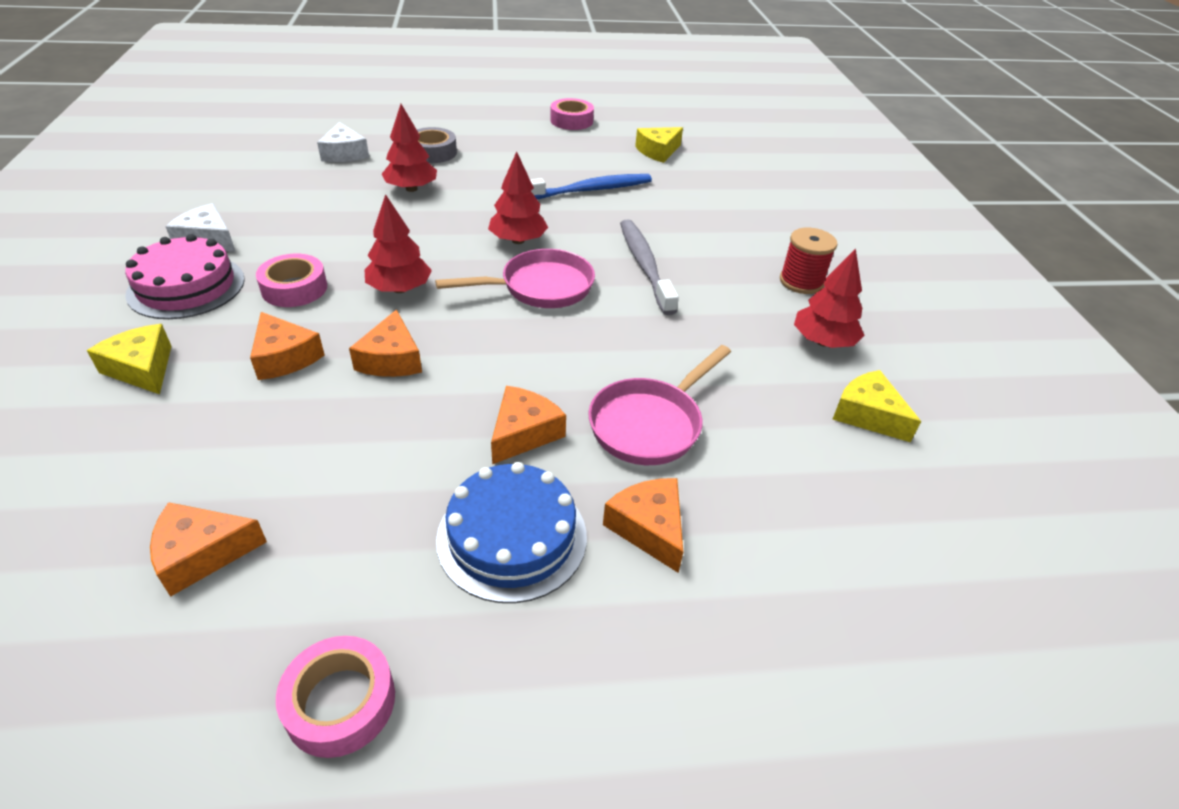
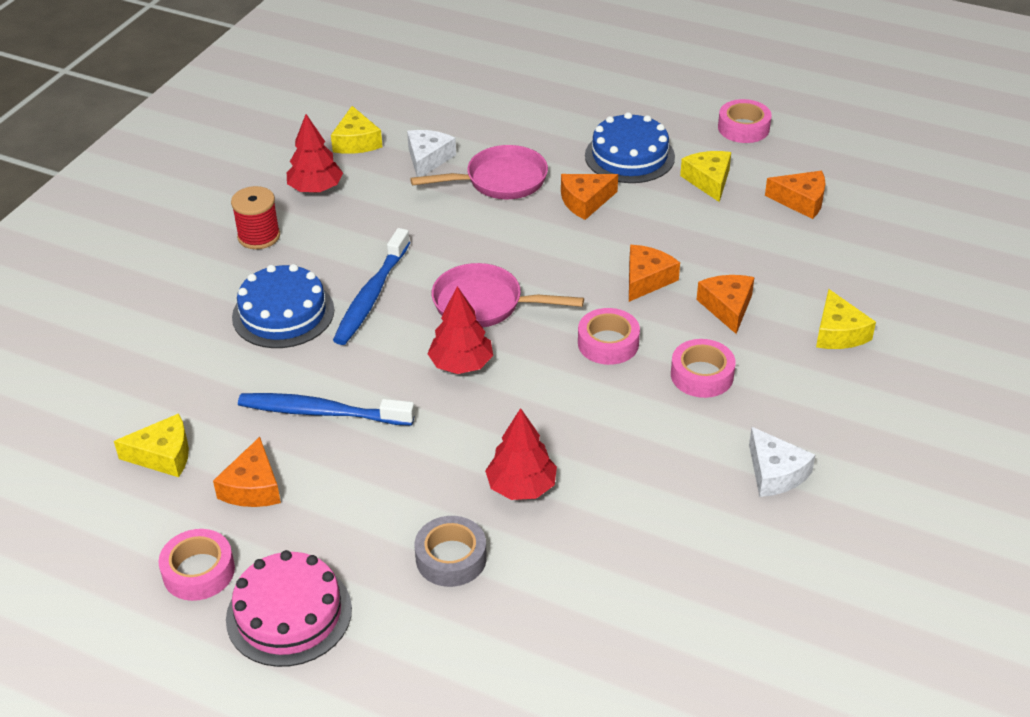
camera: 145 degrees left, 0 degrees up
(186, 286) = (800, 411): pink cake -> pink cake (289, 614)
(344, 153) = (570, 598): white cheese -> white cheese (428, 159)
(366, 537) = (708, 181): none -> yellow cheese
(399, 289) = (608, 343): red tree -> pink tape
(644, 265) = (371, 296): grey toothbrush -> blue toothbrush
(649, 528) = (552, 137): orange cheese -> orange cheese (253, 487)
(695, 234) = (283, 313): none -> blue cake

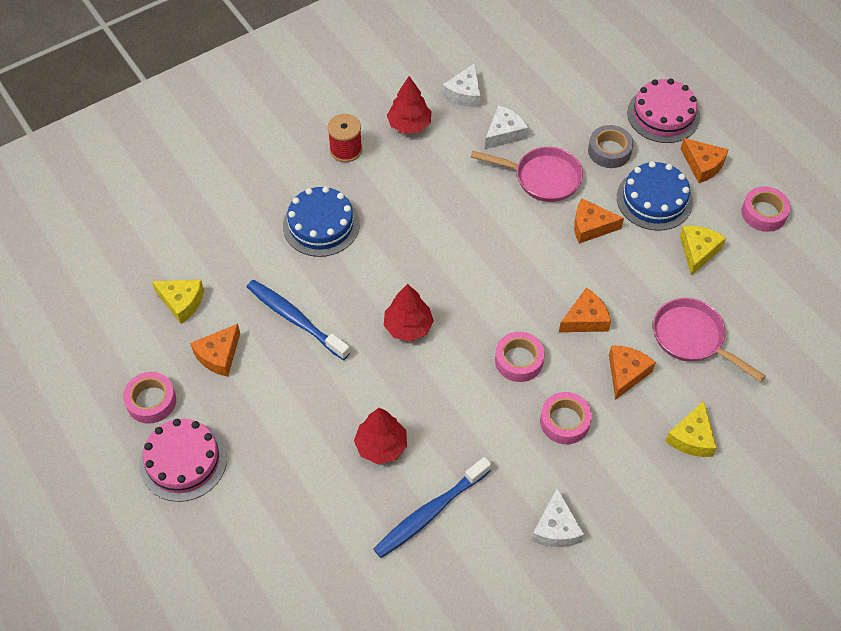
camera: 30 degrees right, 15 degrees up
(356, 142) = (464, 93): yellow cheese -> white cheese
(371, 296) = (387, 238): blue toothbrush -> blue toothbrush (430, 513)
(451, 558) = (302, 475): grey tape -> grey tape (609, 151)
(485, 304) = (457, 284): pink pan -> pink pan (692, 338)
(579, 88) = (663, 115): none -> pink cake
(801, 201) = (756, 305): orange cheese -> orange cheese (702, 165)

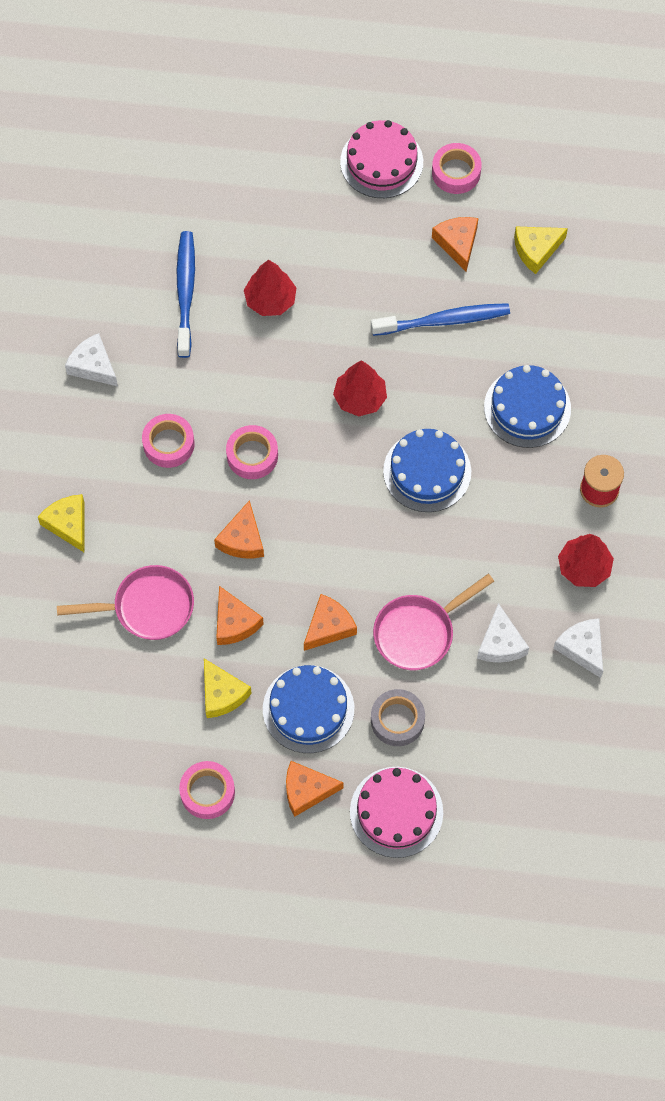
camera: 130 degrees right, 10 degrees up
(425, 249) = (427, 471): none -> blue cake
(626, 373) = (165, 526): orange cheese -> orange cheese (234, 623)

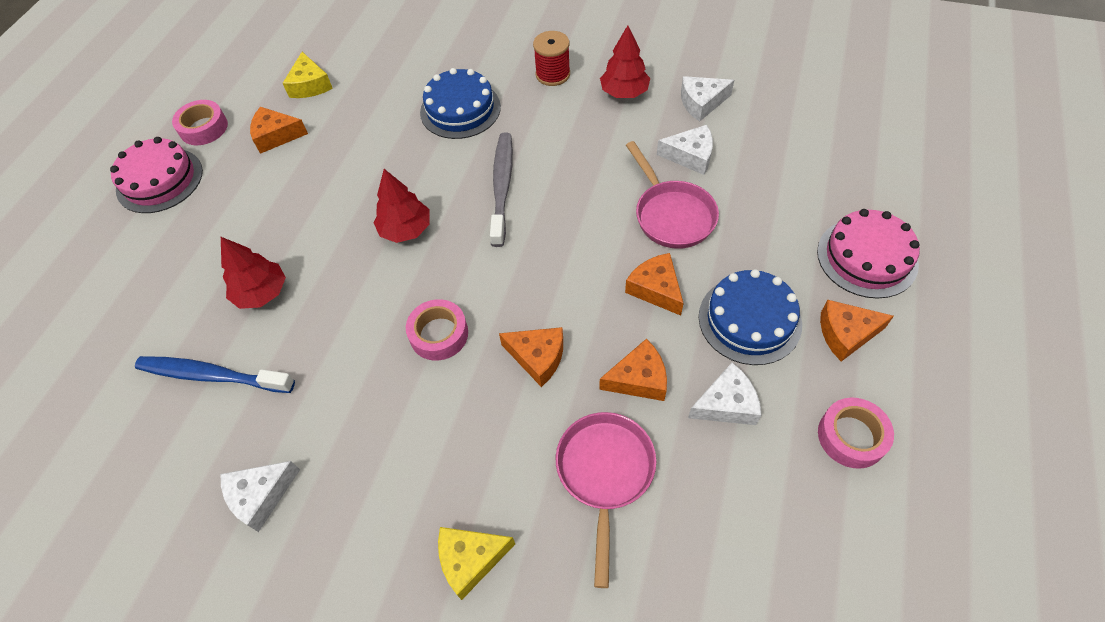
camera: 75 degrees left, 10 degrees down
(168, 444) = (397, 420): pink tape -> none
(222, 694) = (726, 404): yellow cheese -> white cheese
(306, 790) = (846, 334): orange cheese -> orange cheese turned 75 degrees clockwise
(397, 720) = (765, 244): grey tape -> none
(427, 471) = (502, 187): blue cake -> grey toothbrush
(443, 320) = (350, 155): blue toothbrush -> none

